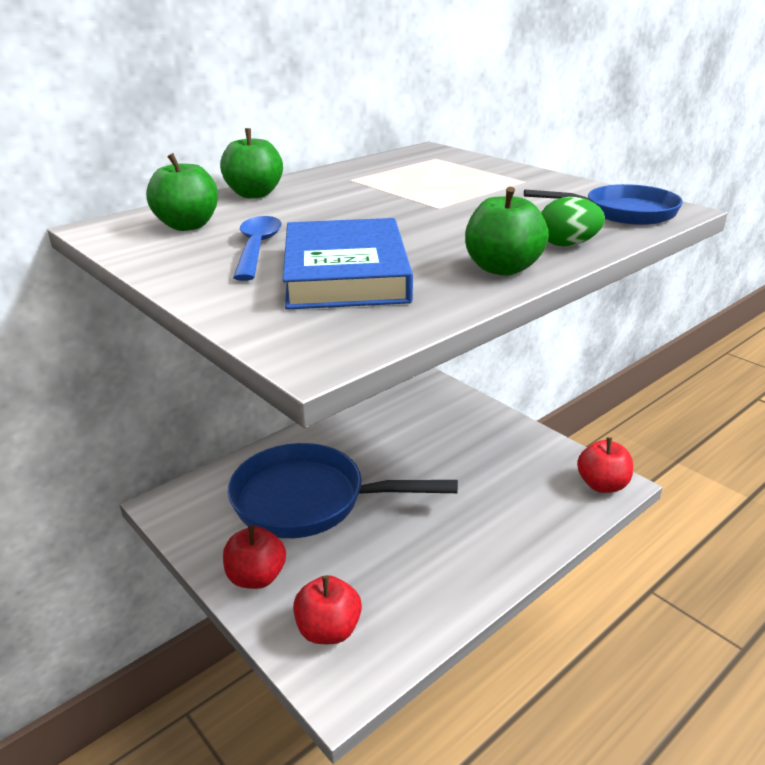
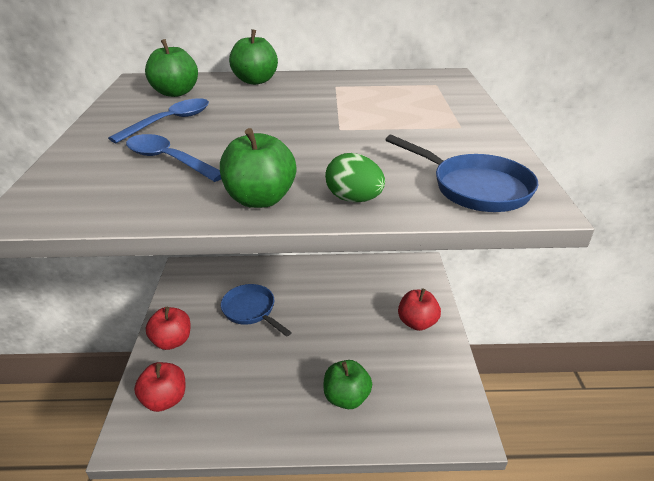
camera: 40 degrees right, 5 degrees up
(309, 500) = (251, 310): blue pan -> blue pan, size x0.55
(346, 273) = (168, 160): blue book -> blue spoon
(499, 517) = (346, 397): none -> green apple
(602, 485) = (454, 425): red apple -> red apple (417, 322)

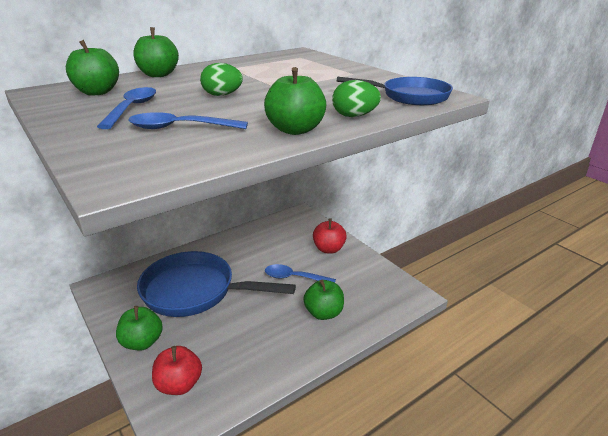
camera: 35 degrees left, 5 degrees down
(172, 341) = (142, 342): red apple -> green apple
(251, 310) = (195, 291): blue pan -> blue pan, size x1.81
(269, 125) = (222, 95): none -> green egg
(351, 340) = (294, 278): none -> blue spoon

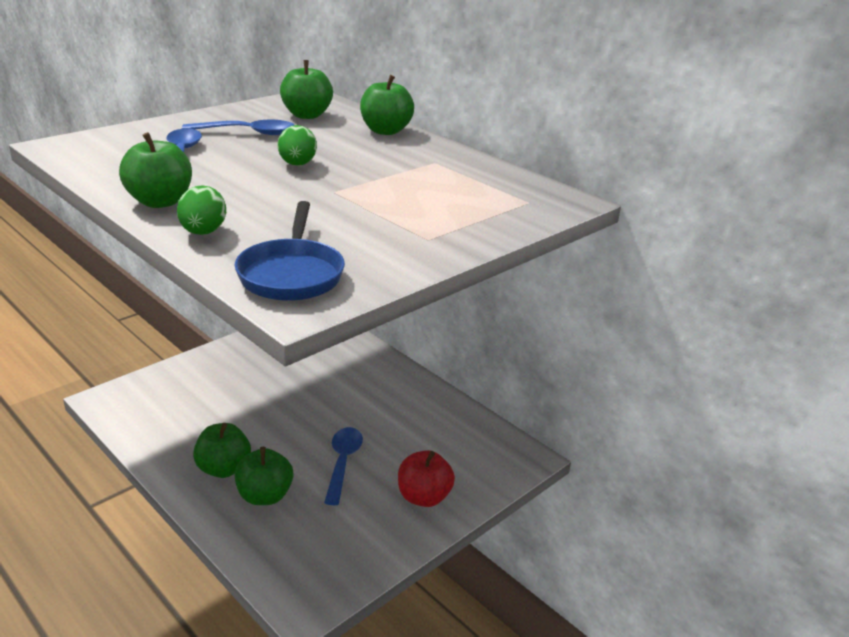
camera: 80 degrees right, 0 degrees up
(142, 342) = (223, 361): green apple -> green apple (223, 468)
(179, 384) = (160, 394): red apple -> none
(195, 291) = (308, 381): blue pan -> none

